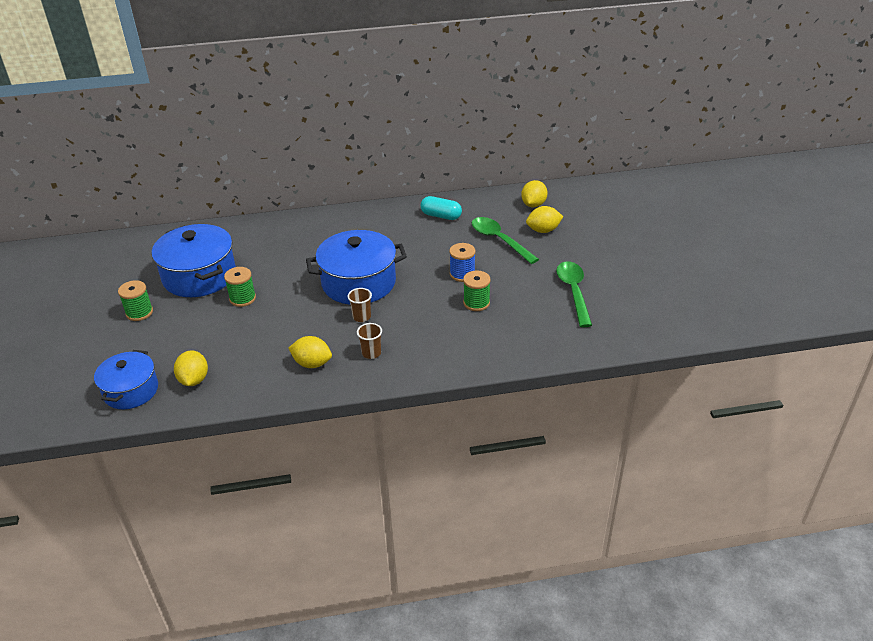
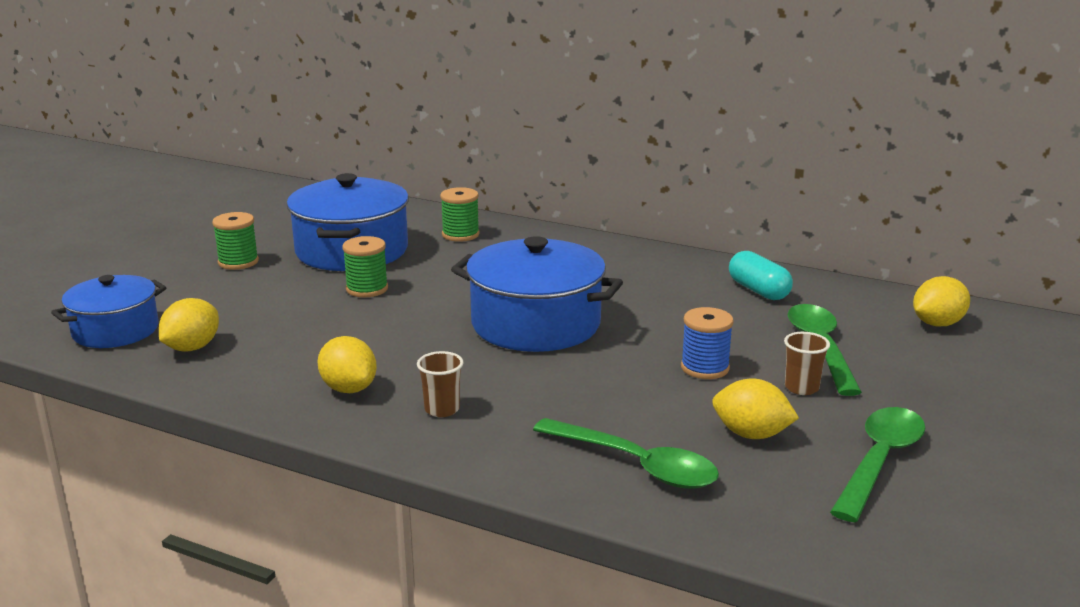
camera: 35 degrees right, 15 degrees down
(361, 317) = (487, 363): brown cup -> brown cup (801, 388)
(476, 303) = (682, 411): green spool -> green spool (460, 235)
(485, 340) = (635, 464): none -> green spoon
(543, 230) = (917, 360): yellow lemon -> yellow lemon (751, 434)

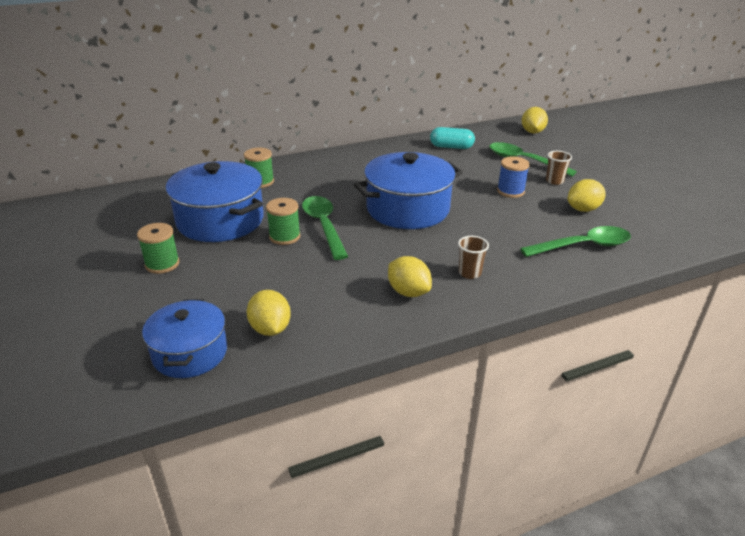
camera: 50 degrees left, 10 degrees up
(349, 388) = (408, 292): yellow lemon -> yellow lemon turned 45 degrees clockwise
(879, 462) = (632, 195): green spoon -> green spoon (324, 226)

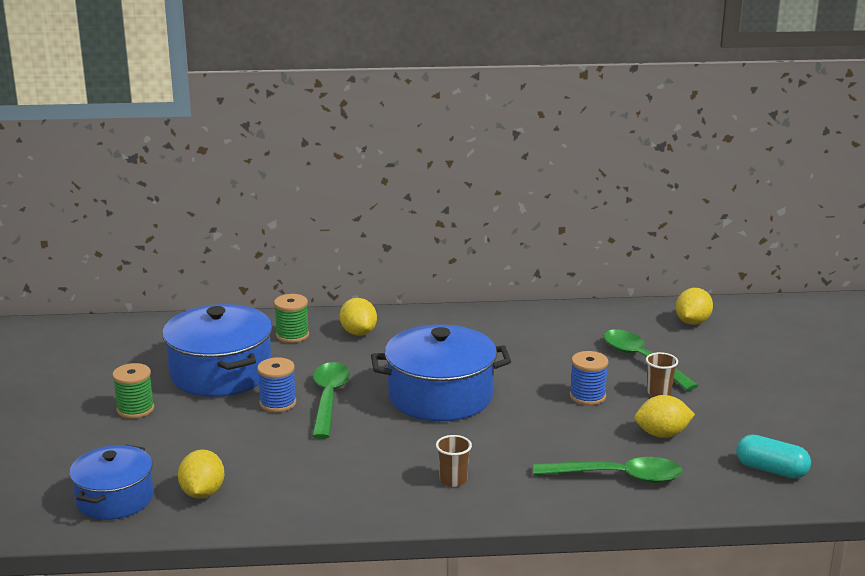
camera: 20 degrees right, 10 degrees down
(284, 236) = (278, 403): green spool -> blue spool
(408, 292) = (369, 486): yellow lemon -> yellow lemon (358, 333)
(451, 147) = (560, 327): turquoise capsule -> turquoise capsule (771, 470)

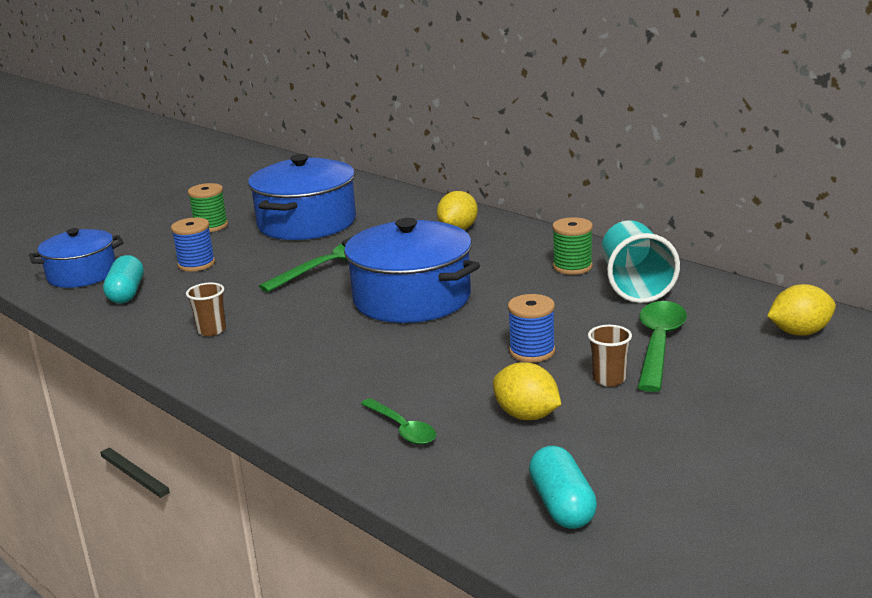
camera: 50 degrees right, 0 degrees up
(202, 493) = (126, 293): yellow lemon -> turquoise capsule
(278, 403) = (294, 256): blue spool -> blue spool (196, 264)
(292, 335) = (408, 215): green spool -> green spool (572, 267)
(453, 480) = (278, 363): brown cup -> brown cup (211, 330)
(556, 328) = (635, 285): none -> turquoise cup
(617, 477) = (402, 429): green spoon -> green spoon, size x0.61

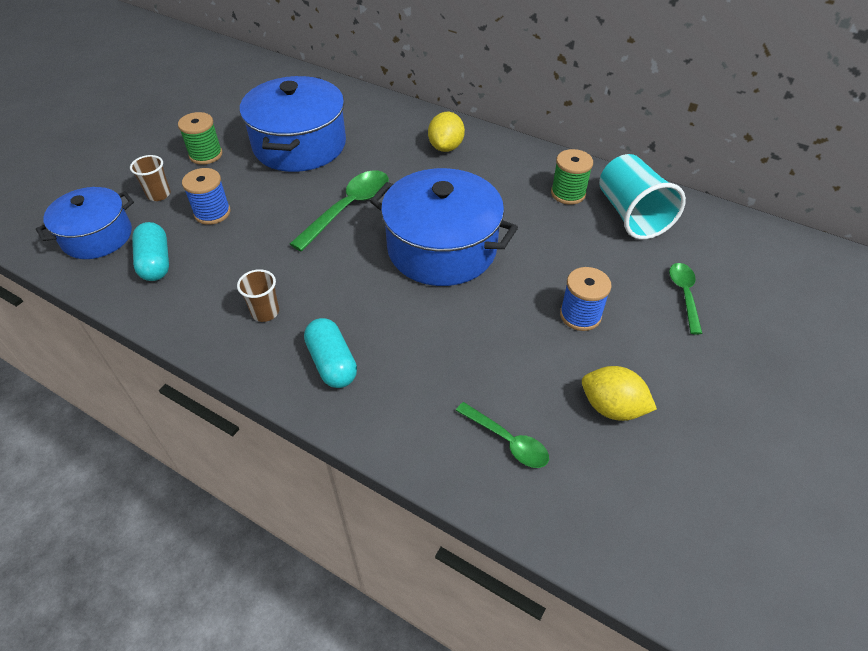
camera: 15 degrees left, 25 degrees up
(562, 505) = (694, 534): turquoise capsule -> turquoise capsule (332, 363)
(609, 379) = (662, 347): brown cup -> brown cup (159, 194)
(659, 345) = (684, 295): green spoon -> green spoon, size x0.61
(799, 332) = (790, 268): yellow lemon -> none

